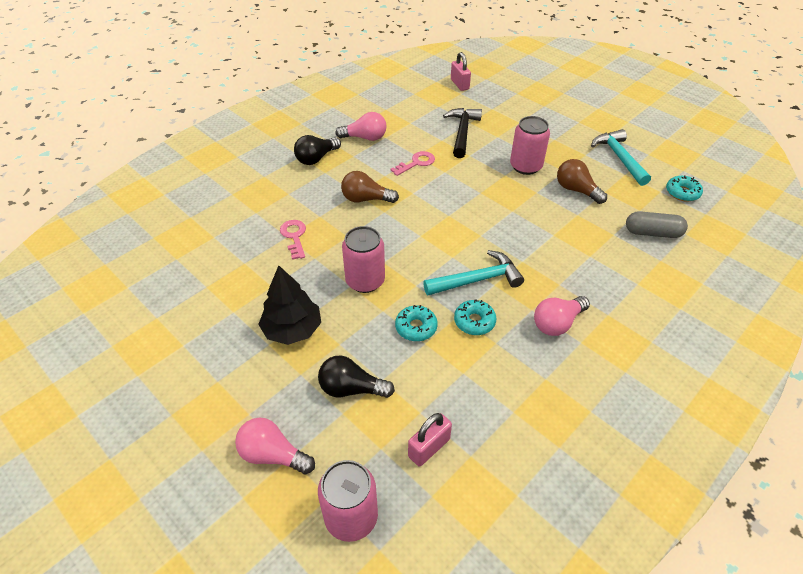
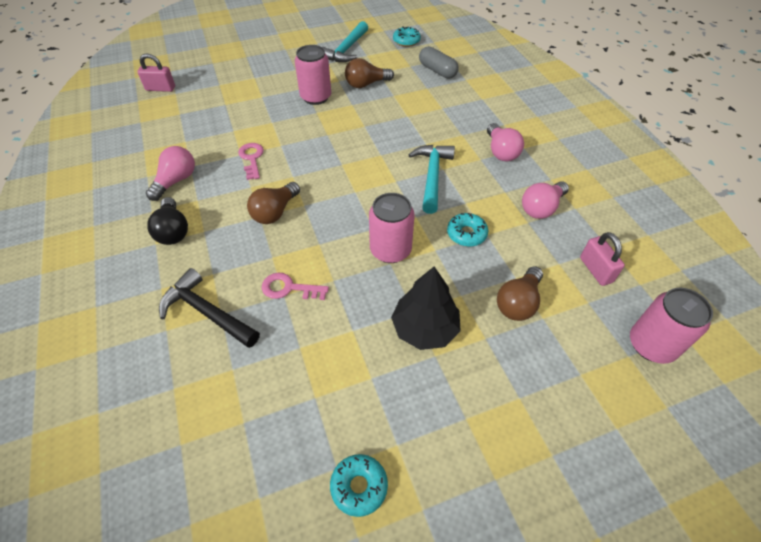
camera: 65 degrees left, 5 degrees up
(273, 455) = (575, 388): pink light bulb -> pink light bulb (541, 208)
(351, 389) = (518, 303): black light bulb -> brown light bulb
(462, 132) = (235, 114): black hammer -> black hammer (207, 312)
(474, 321) = (477, 195): turquoise donut -> turquoise donut (359, 486)
(619, 158) = (346, 50): turquoise hammer -> turquoise hammer turned 75 degrees counterclockwise
(652, 233) = (437, 71): grey capsule -> grey capsule turned 75 degrees counterclockwise

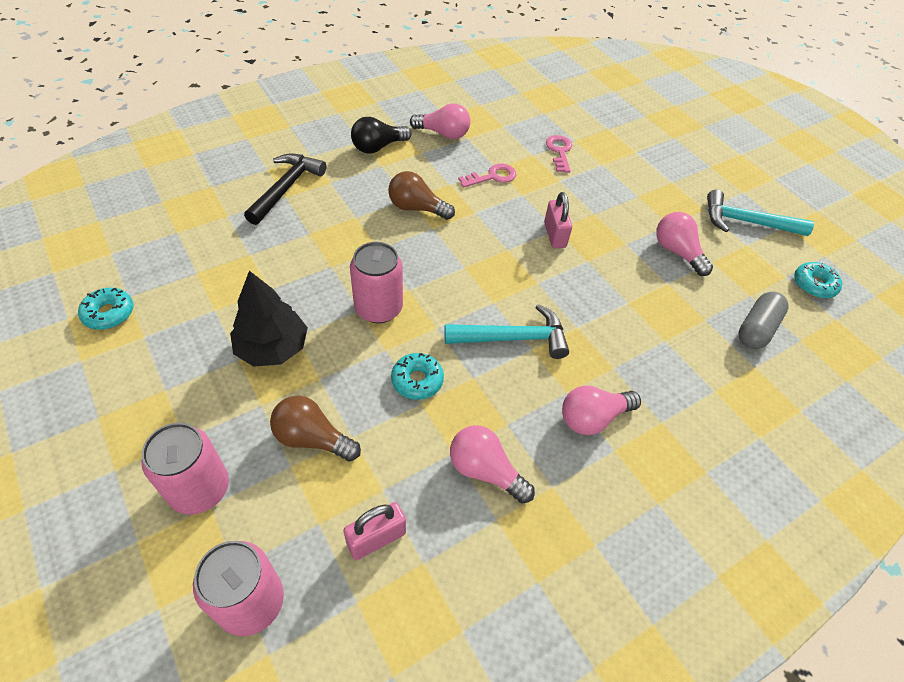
camera: 75 degrees right, 0 degrees up
(160, 88) = (579, 91): pink padlock -> pink padlock (554, 235)
(289, 288) = (317, 236): pink key -> pink key (559, 152)
(316, 97) = (624, 208): pink can -> pink can (199, 489)
(366, 84) = (677, 252): brown light bulb -> pink light bulb

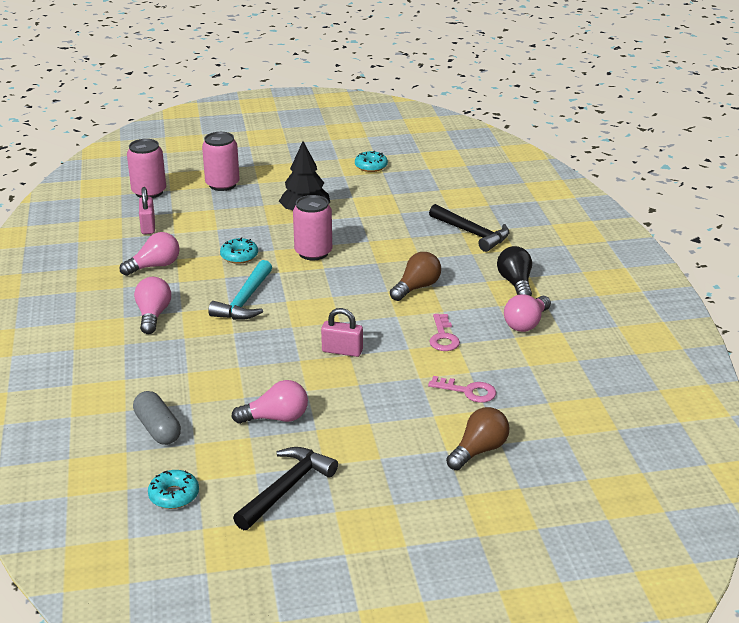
camera: 115 degrees right, 20 degrees down
(312, 438) = (226, 217): brown light bulb -> brown light bulb (479, 450)
(746, 222) = (286, 488): turquoise hammer -> black hammer

